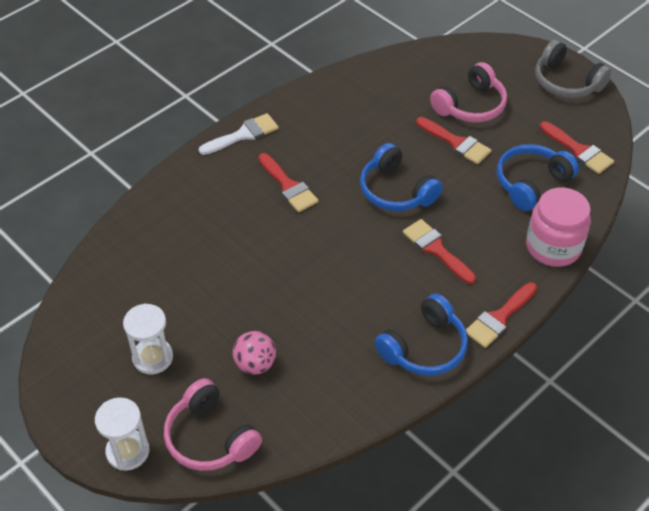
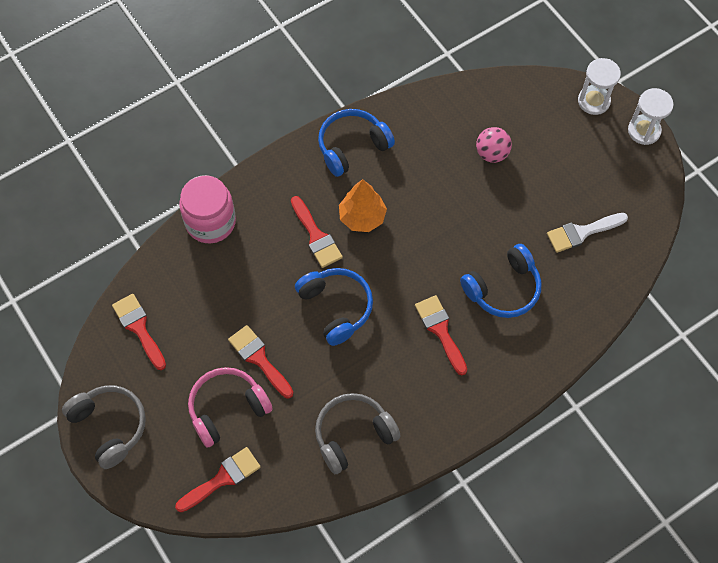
camera: 170 degrees left, 15 degrees up
(152, 357) = (575, 172): white hourglass -> white hourglass (644, 131)
(210, 437) = (531, 102): pink headphones -> none
(243, 134) = (479, 407): white brush -> white brush (582, 232)
(353, 102) = (353, 435): none -> grey headphones
(392, 274) = (362, 217): none -> orange tree
(499, 318) = (282, 162): red brush -> red brush (222, 478)
(531, 183) = (202, 295): blue headphones -> blue headphones (503, 288)

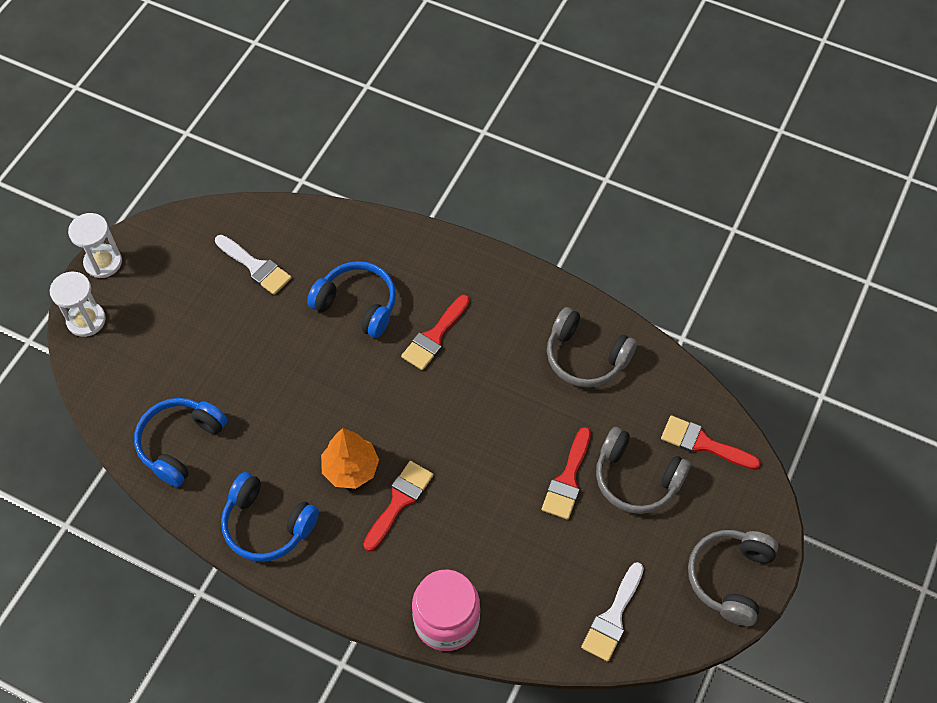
camera: 120 degrees left, 5 degrees down
(139, 328) = (613, 617): red brush -> white brush
(227, 409) = (636, 478): pink headphones -> grey headphones
(336, 307) = (468, 439): blue headphones -> blue headphones (180, 444)
(492, 153) = (203, 384): pink ball -> none

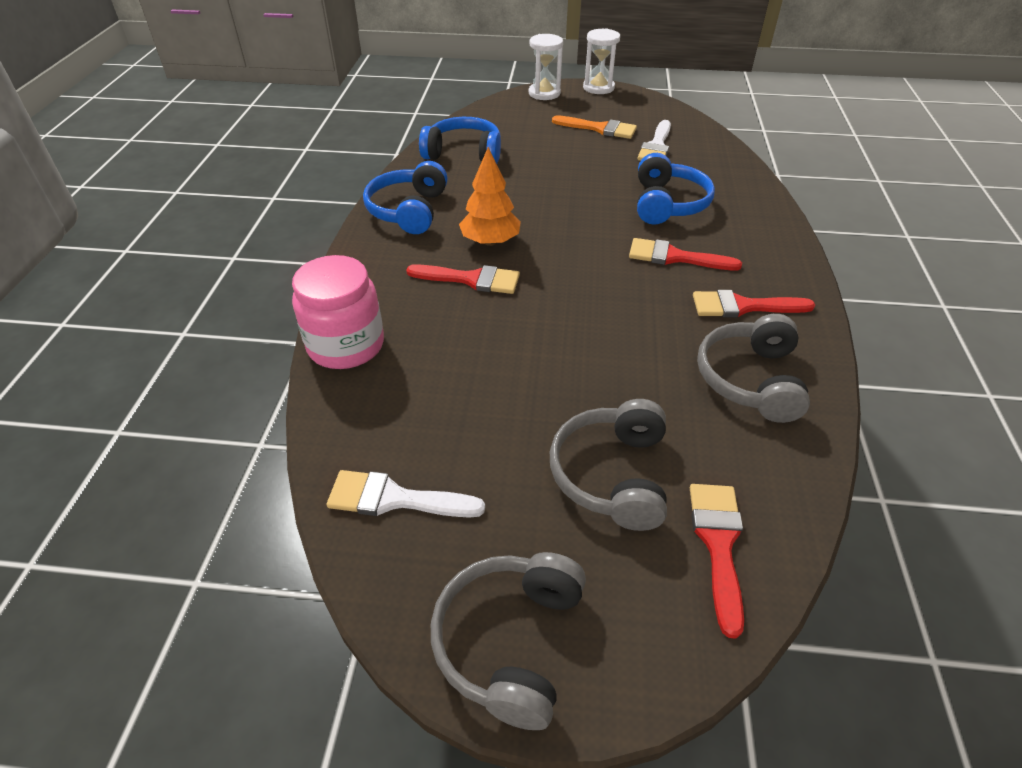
camera: 70 degrees right, 15 degrees down
(195, 300) = (599, 128): none -> orange brush
(568, 479) = (570, 404): red brush -> red brush (743, 306)
(730, 578) = (510, 641): grey headphones -> grey headphones turned 75 degrees counterclockwise

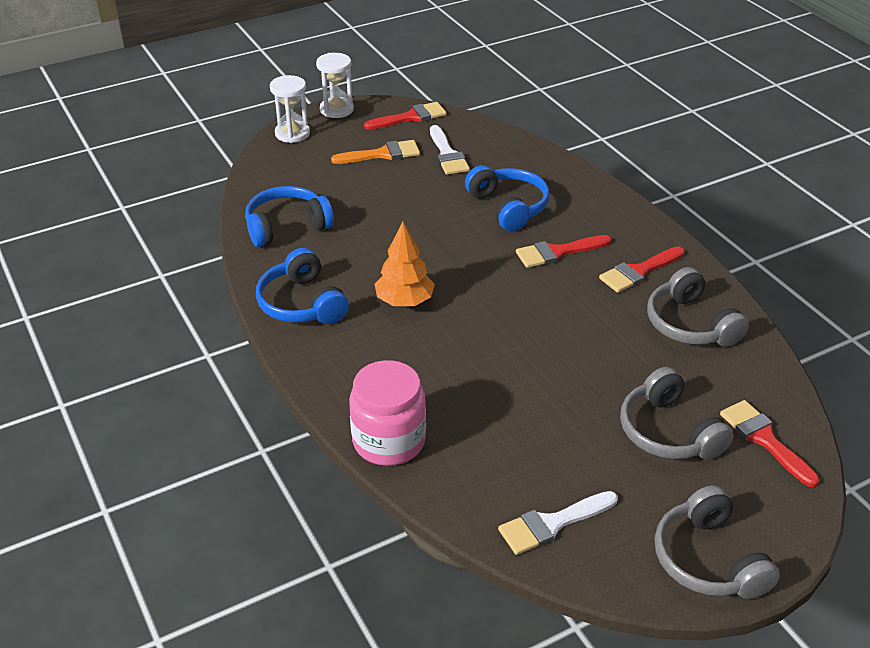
camera: 35 degrees left, 5 degrees down
(471, 279) = (425, 341): red brush -> red brush (410, 117)

